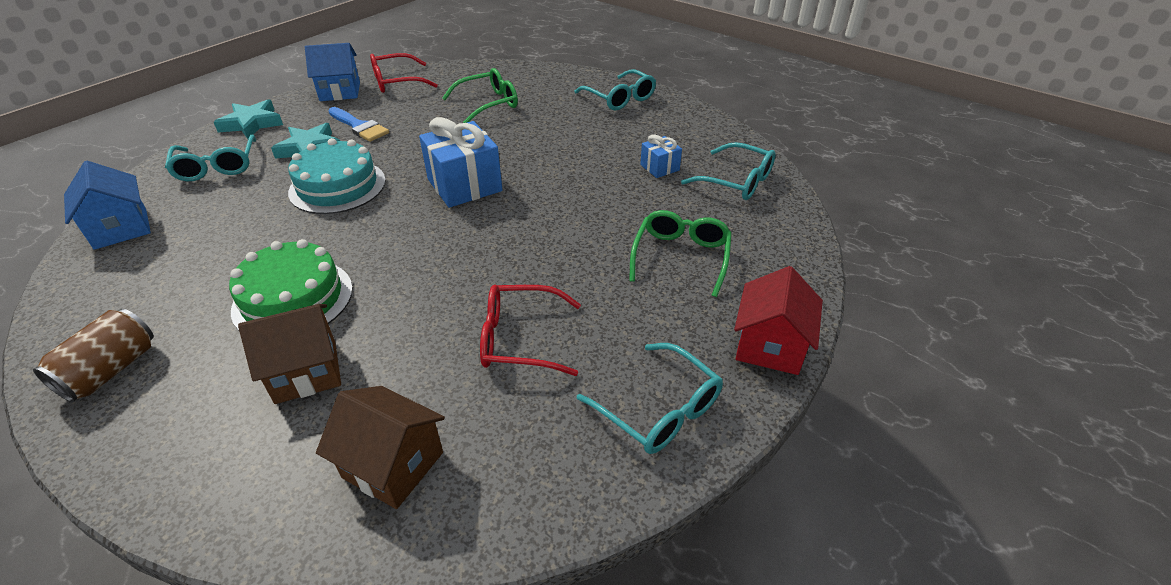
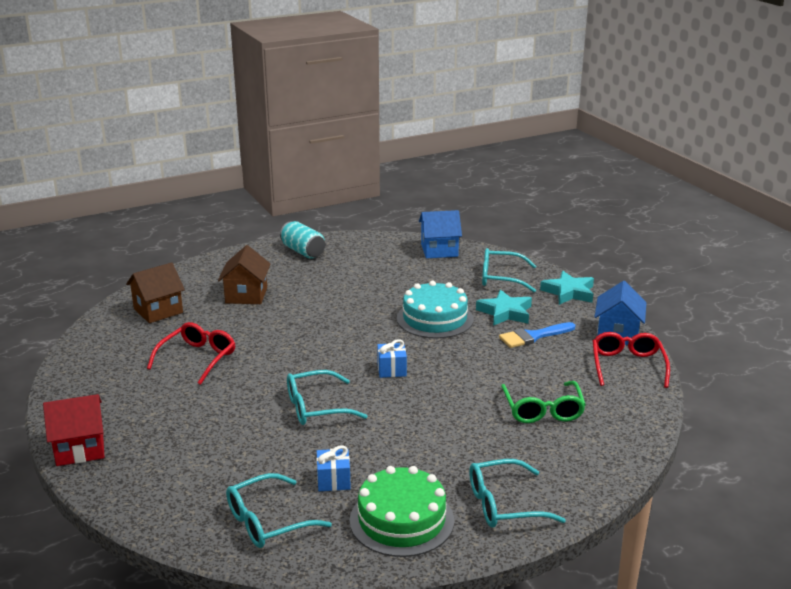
camera: 115 degrees right, 15 degrees down
(110, 370) = (303, 251): brown can -> turquoise can
(293, 299) = (313, 295): green cake -> green cake (401, 520)
(464, 185) = (391, 370): blue gift -> blue gift, size x0.51
(659, 410) = (92, 389): turquoise glasses -> turquoise glasses (316, 407)
(681, 257) = (201, 445): green glasses -> none
(770, 346) = (80, 448): red house -> red house turned 60 degrees counterclockwise

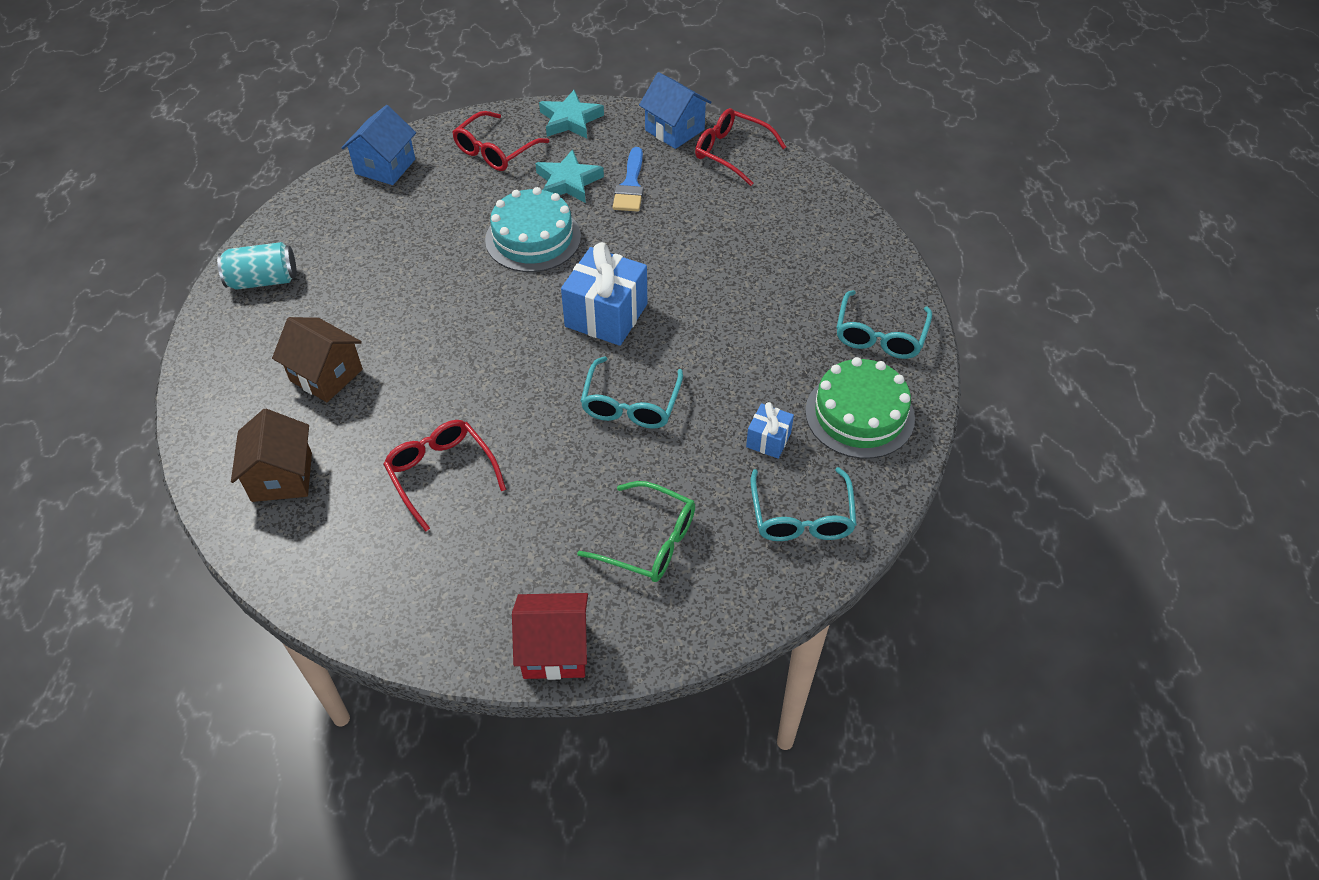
camera: 60 degrees left, 25 degrees up
(80, 448) = (555, 650): red house -> red house turned 75 degrees clockwise
(391, 370) = (606, 315): blue gift -> blue gift, size x1.95
(500, 278) = (495, 151): turquoise glasses -> red glasses
(543, 410) = (760, 242): green glasses -> green glasses (649, 542)

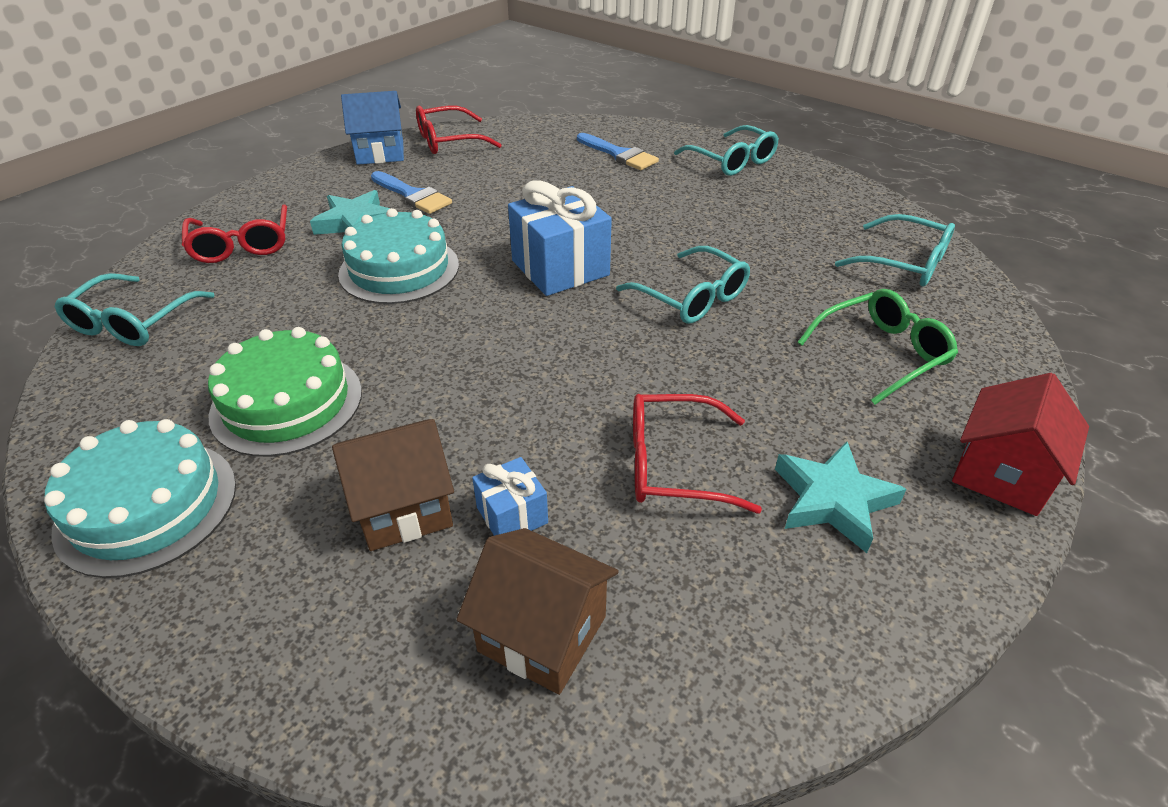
camera: 55 degrees left, 10 degrees down
(263, 280) = (147, 506): turquoise can -> turquoise cake
(385, 166) = (132, 322): blue house -> turquoise glasses
(570, 120) = (277, 192): turquoise star -> turquoise star (833, 500)
(768, 440) = (802, 246): blue gift -> blue gift (512, 515)
(815, 259) = (619, 154): none -> blue brush
(859, 414) = (809, 198): green cake -> green cake (287, 403)

